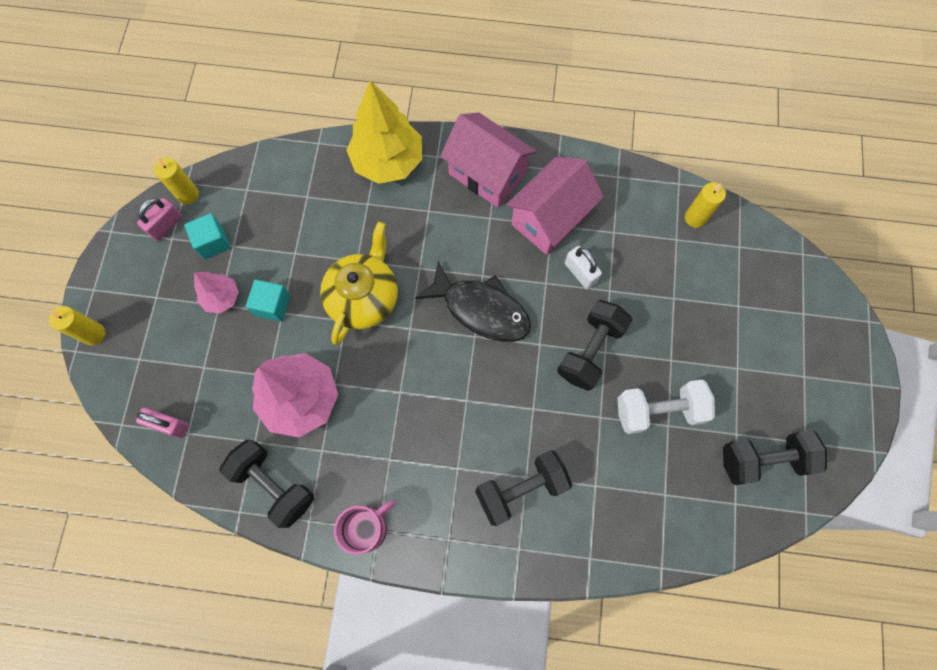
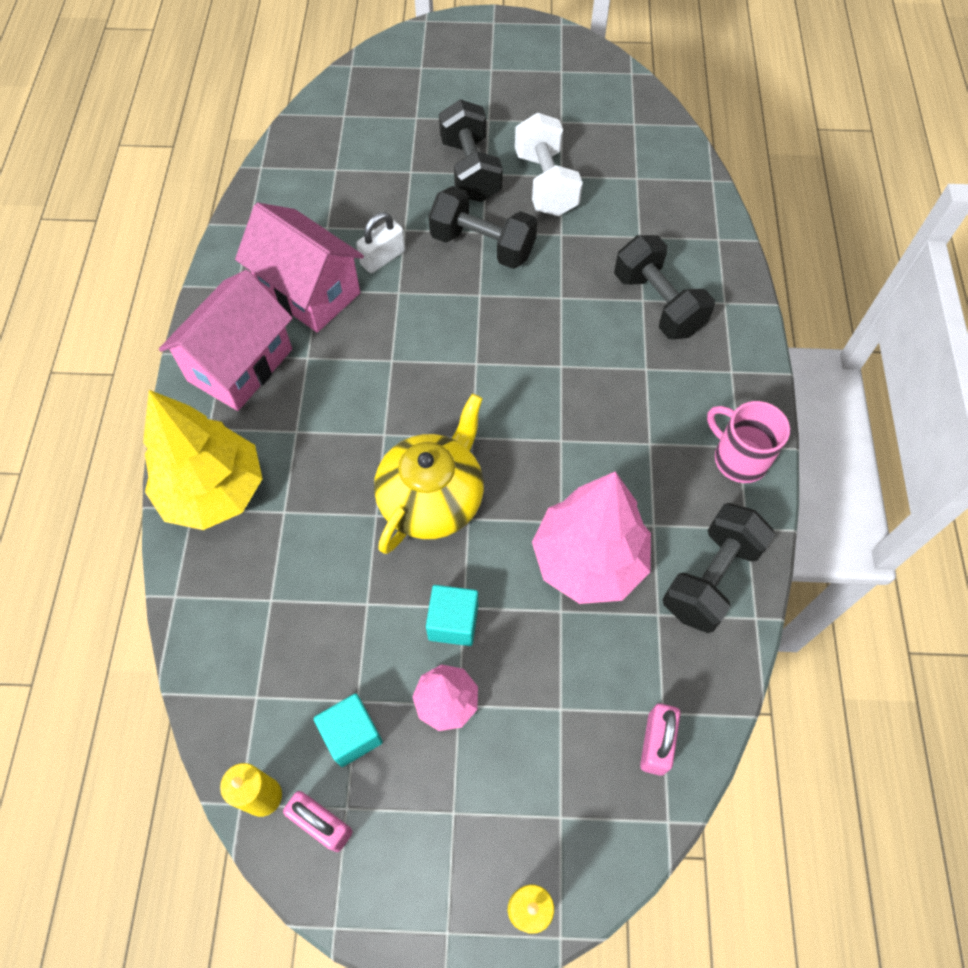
camera: 95 degrees left, 10 degrees down
(364, 298) = (432, 499): yellow teapot -> yellow teapot turned 105 degrees clockwise
(481, 309) = (439, 358): black fish -> none
(695, 218) = (307, 152): yellow candle -> none
(763, 459) = (584, 102): black dumbbell -> black dumbbell (470, 170)

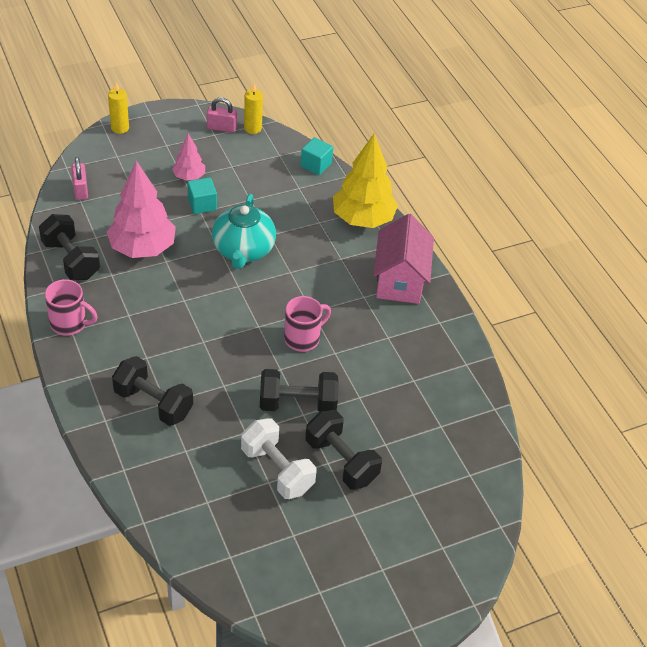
camera: 150 degrees right, 15 degrees down
(309, 291) = (392, 334): pink house -> none
(352, 735) = (227, 155): turquoise cube -> turquoise cube (316, 165)
(383, 258) = (360, 372): white padlock -> none
(427, 325) = (303, 338): none -> pink mug
(432, 499) = (243, 250): yellow teapot -> turquoise teapot
(711, 578) = (71, 260): black dumbbell -> black dumbbell turned 45 degrees counterclockwise

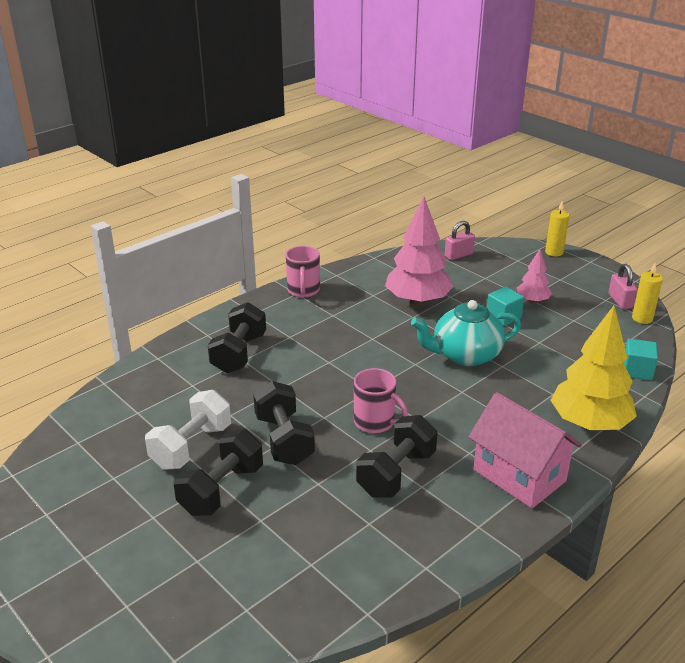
camera: 75 degrees right, 15 degrees down
(71, 260) = (374, 272): black dumbbell -> black dumbbell (396, 473)
(400, 280) = (519, 475): pink house -> pink house turned 60 degrees clockwise

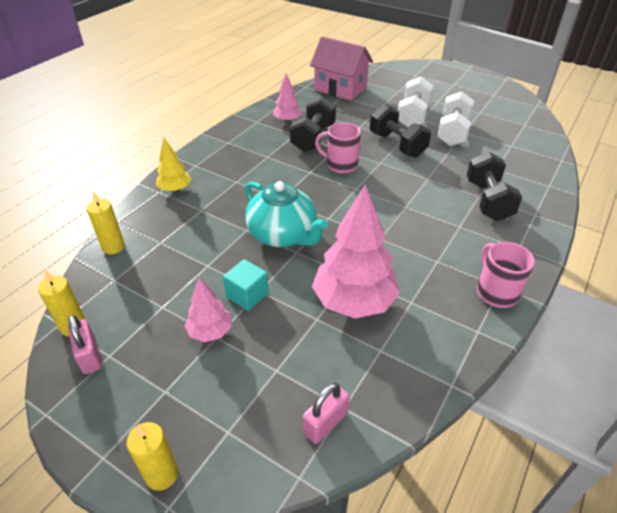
camera: 165 degrees right, 10 degrees up
(221, 490) = (413, 116): black dumbbell -> white dumbbell
(426, 518) = (287, 120): none -> pink tree
(465, 355) = (283, 235): turquoise teapot -> turquoise teapot turned 75 degrees clockwise
(519, 475) = (232, 148): pink house -> pink house (340, 89)
(589, 423) = (175, 189): yellow tree -> yellow tree, size x0.52
(637, 370) = (113, 247): turquoise cube -> yellow candle

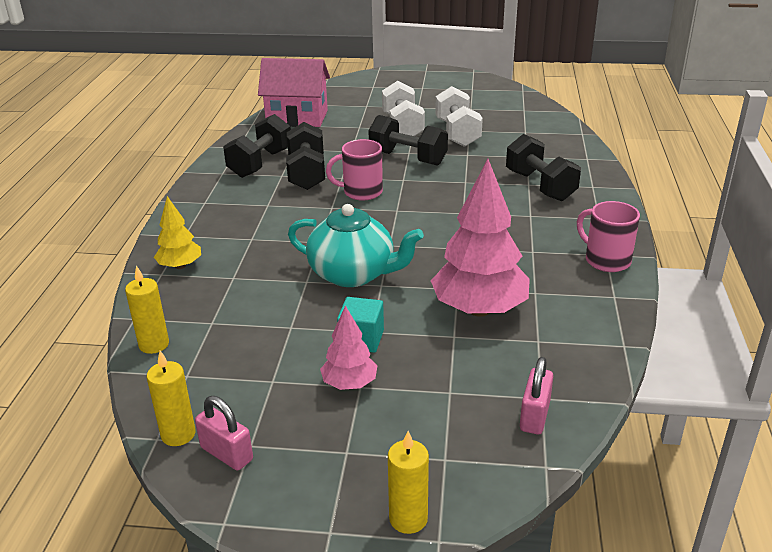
camera: 25 degrees left, 10 degrees down
(287, 120) = (260, 163): pink tree -> black dumbbell

